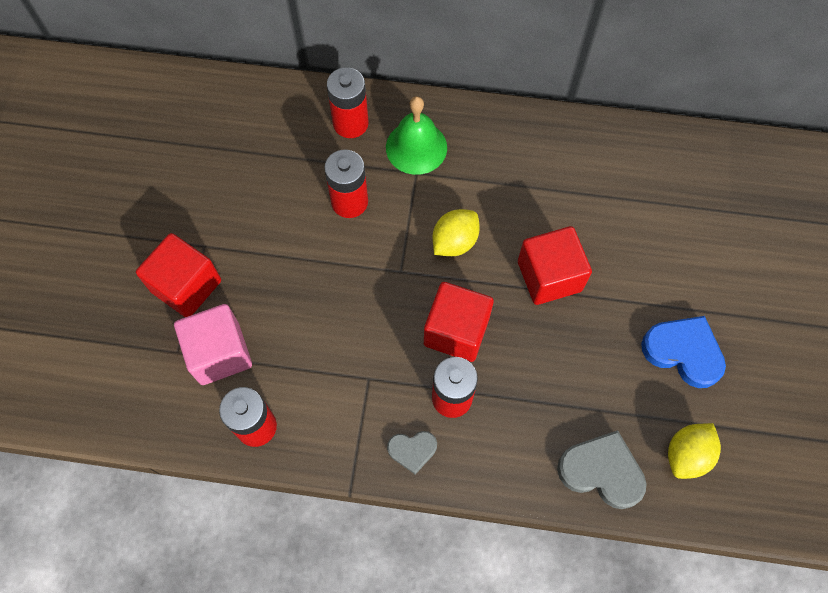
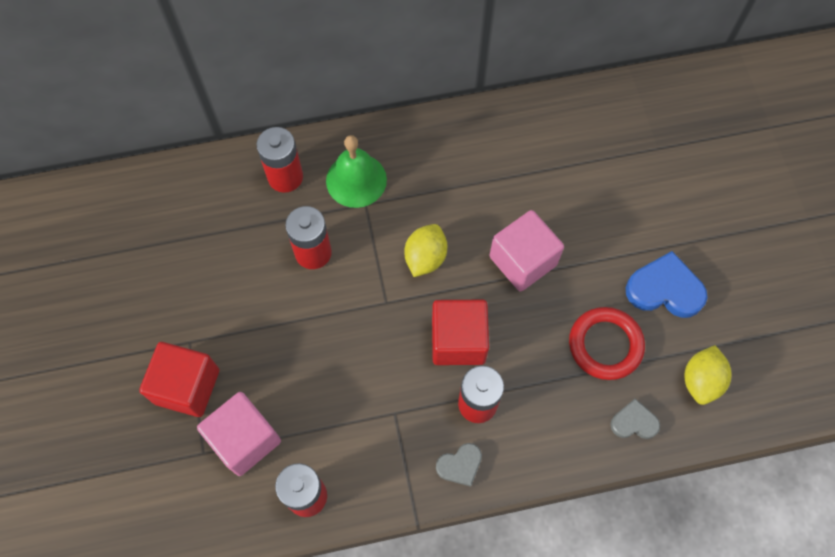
camera: 20 degrees left, 0 degrees up
(549, 276) = (523, 261): red cube -> pink cube
(601, 385) = (605, 345): none -> red ring
(601, 471) = (634, 422): grey heart -> grey heart, size x0.58

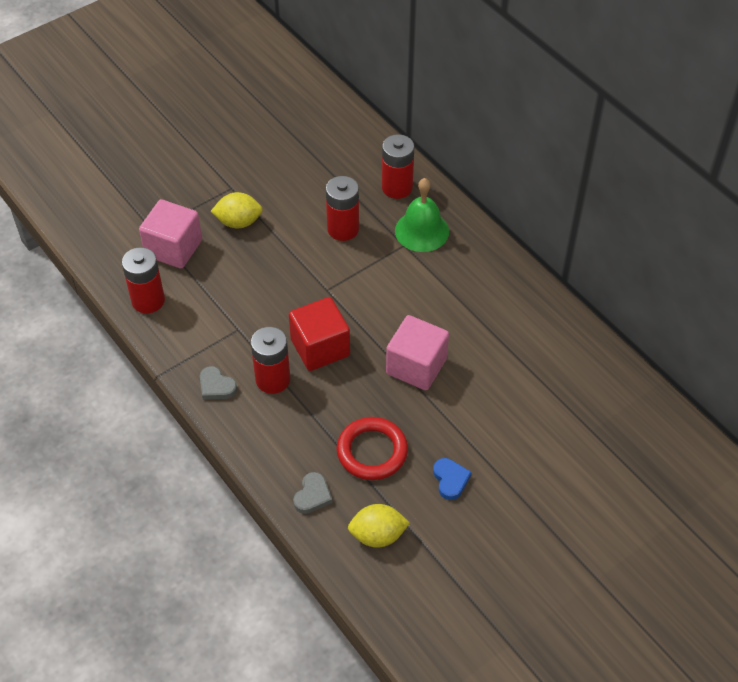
camera: 65 degrees right, 15 degrees down
(187, 386) = (197, 200): red cube -> none
(425, 258) = (380, 300): yellow lemon -> yellow lemon (238, 222)
(634, 422) = (312, 495): grey heart -> grey heart turned 45 degrees clockwise
(664, 289) = (450, 480): blue heart -> blue heart, size x0.58

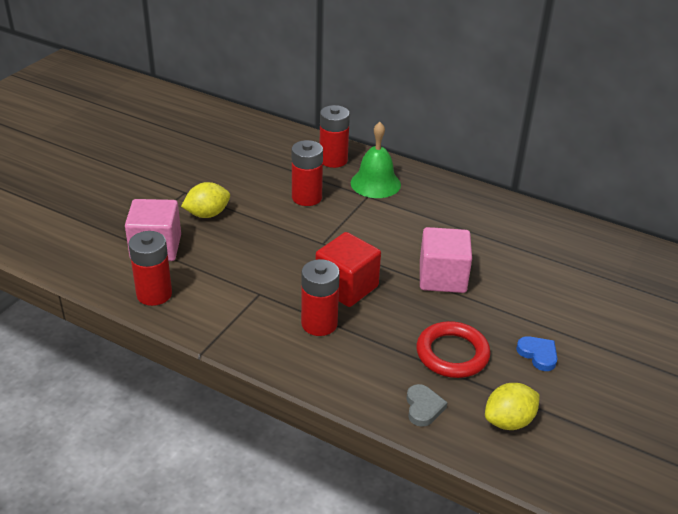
camera: 25 degrees left, 15 degrees down
(216, 386) = (267, 344): grey heart -> none

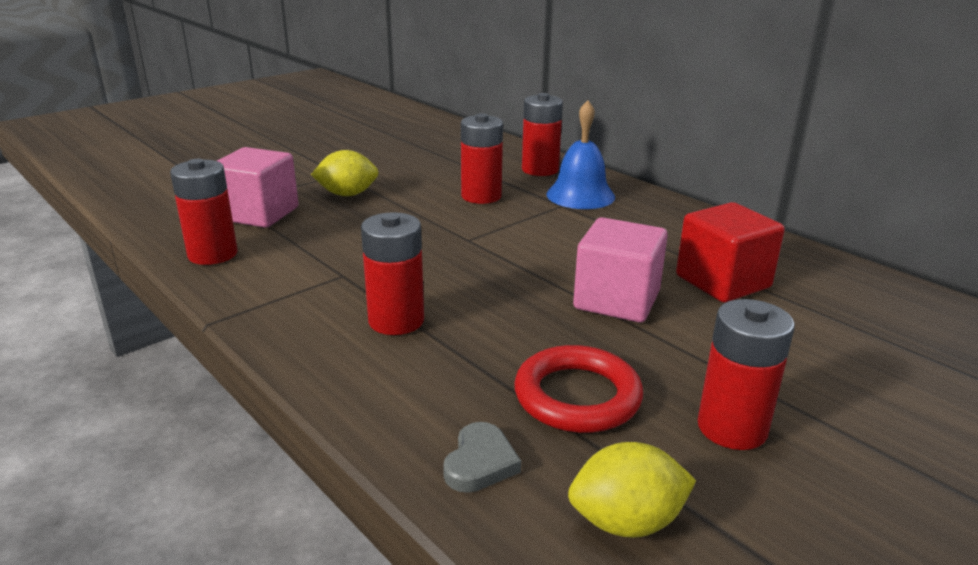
camera: 20 degrees right, 10 degrees down
(346, 287) = (467, 287): red cube -> red cube (722, 282)
(375, 183) = (580, 195): green bell -> blue bell
(538, 354) = (732, 428): blue heart -> red battery

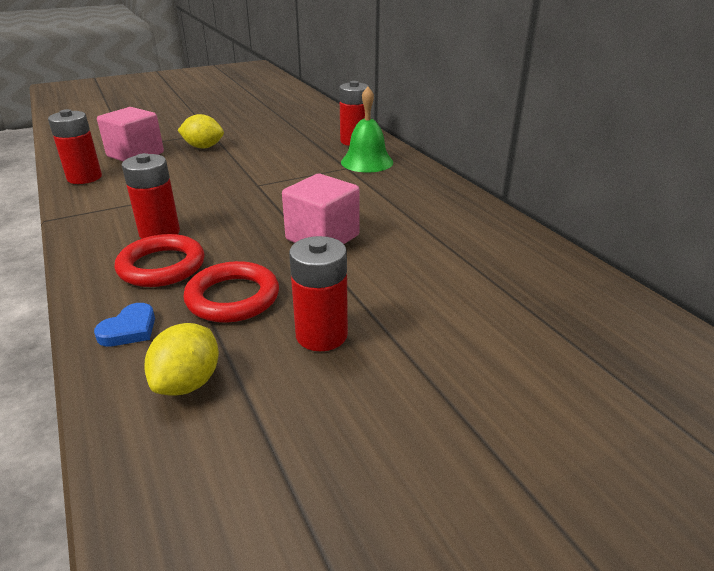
camera: 15 degrees right, 5 degrees up
(442, 367) = (161, 266): none -> red ring
(480, 463) = (129, 329): grey heart -> blue heart
(481, 196) = (294, 156): red battery -> none
(580, 195) = (367, 162): blue bell -> green bell
(626, 522) = (188, 382): yellow lemon -> yellow lemon turned 75 degrees counterclockwise
(722, 282) = (415, 234): red cube -> none

